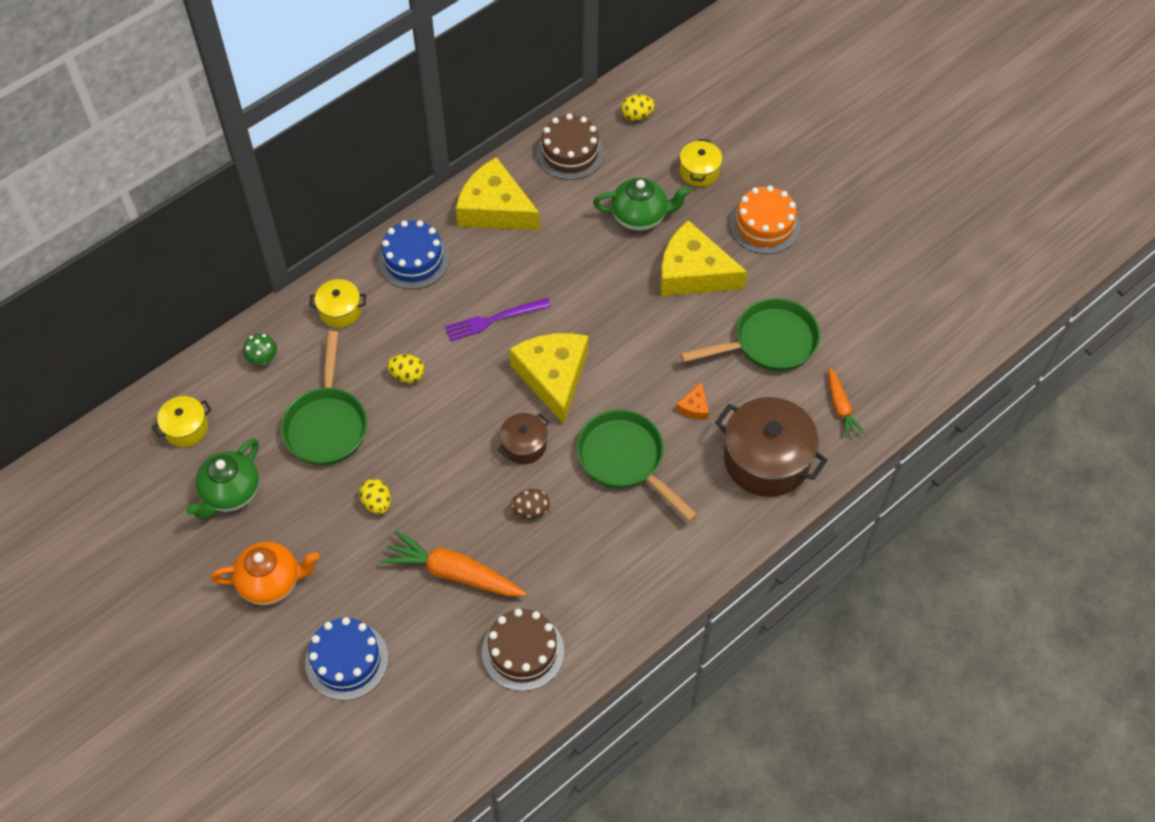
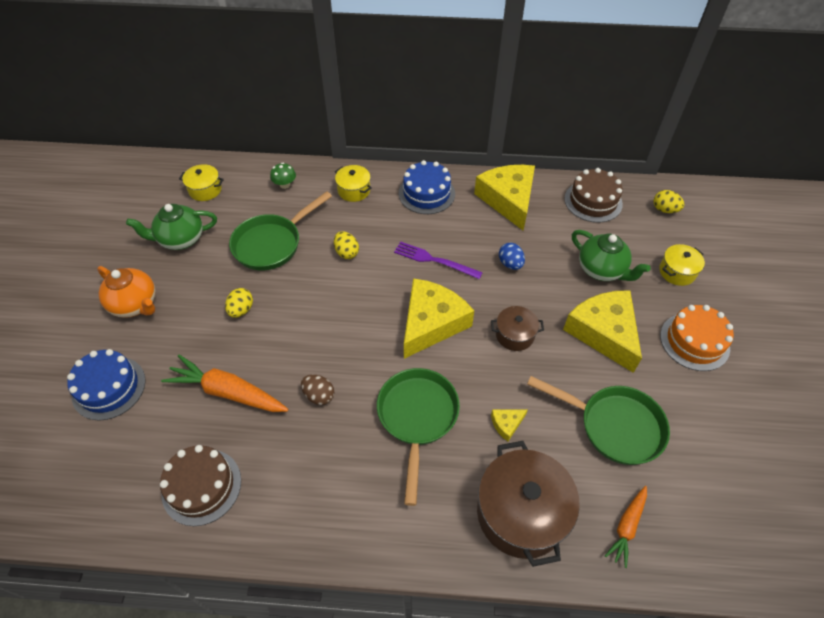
camera: 45 degrees right, 5 degrees down
(454, 573) = (228, 392): orange carrot -> orange carrot turned 45 degrees counterclockwise
(524, 445) = (364, 350): brown pot -> brown pot (514, 335)
(561, 271) = (510, 264): none -> blue egg
(694, 407) = (506, 424): orange cheese -> yellow cheese

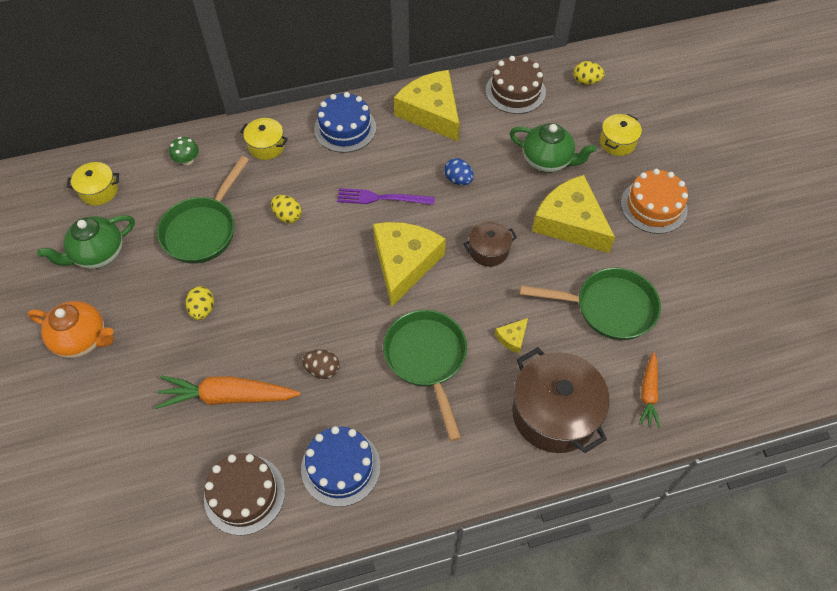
camera: 20 degrees left, 5 degrees up
(109, 387) = (98, 433): blue cake -> blue cake (340, 467)

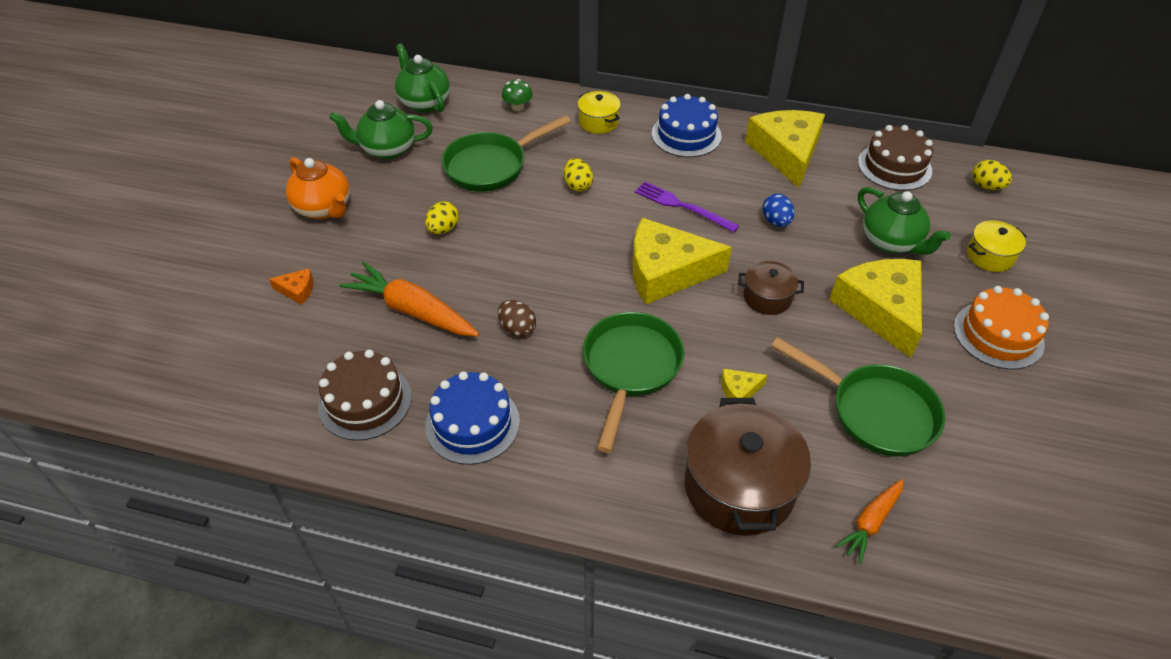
camera: 30 degrees right, 10 degrees down
(99, 191) = (424, 102): yellow pot -> green teapot
(116, 428) = (297, 290): none -> orange cheese
(404, 263) = (666, 271): yellow cheese -> yellow cheese turned 135 degrees counterclockwise

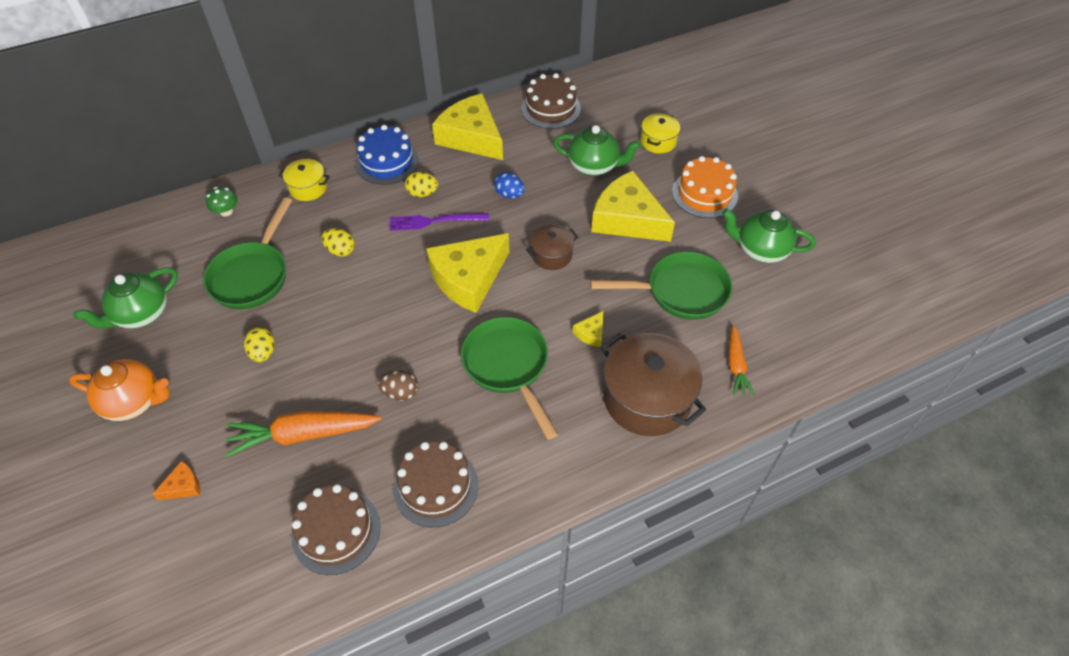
camera: 40 degrees left, 5 degrees up
(424, 102) = (134, 253): green teapot -> green teapot (760, 250)
(472, 424) = (436, 486): blue cake -> brown cake
(986, 186) = (617, 92): yellow egg -> yellow egg (422, 193)

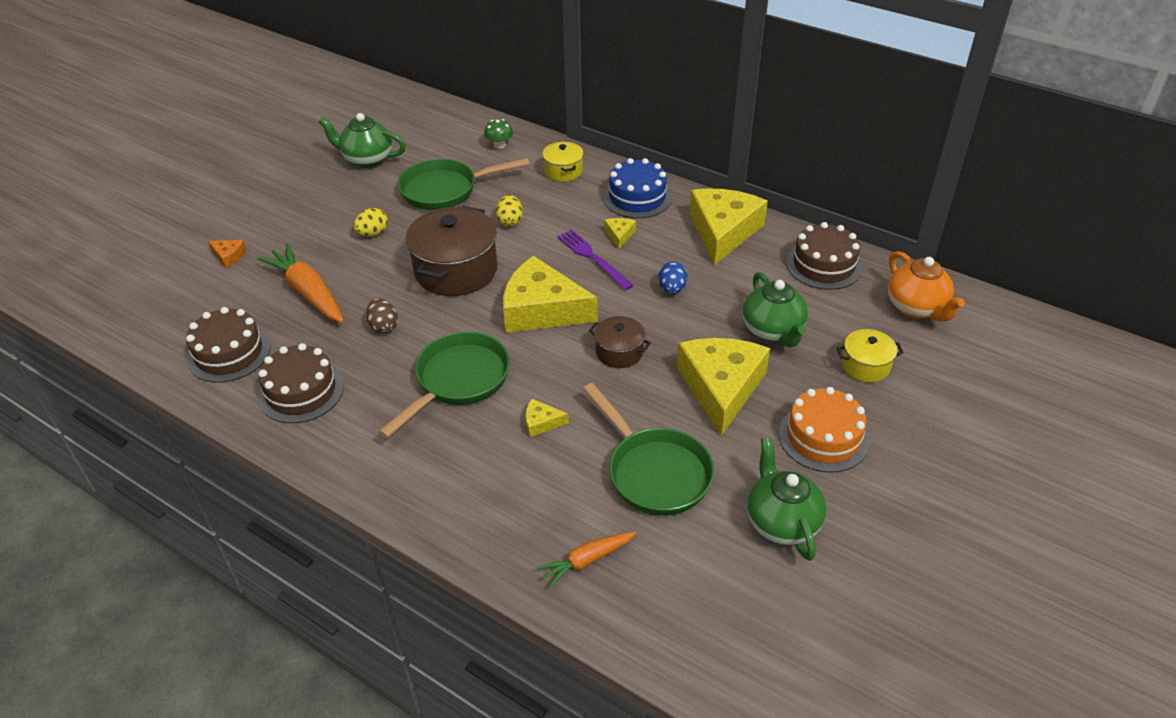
camera: 60 degrees right, 10 degrees down
(134, 401) = (288, 197): orange teapot -> orange teapot (916, 308)
(422, 193) = (619, 235): yellow egg -> yellow cheese
(647, 398) = (489, 499): brown pot -> brown pot (456, 270)

